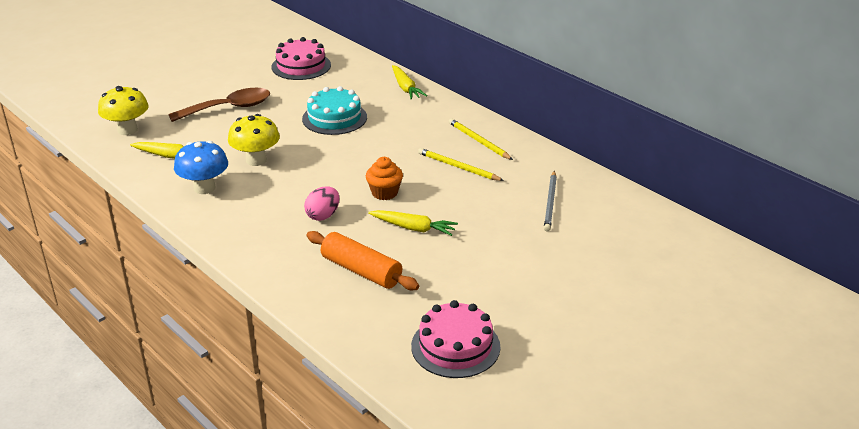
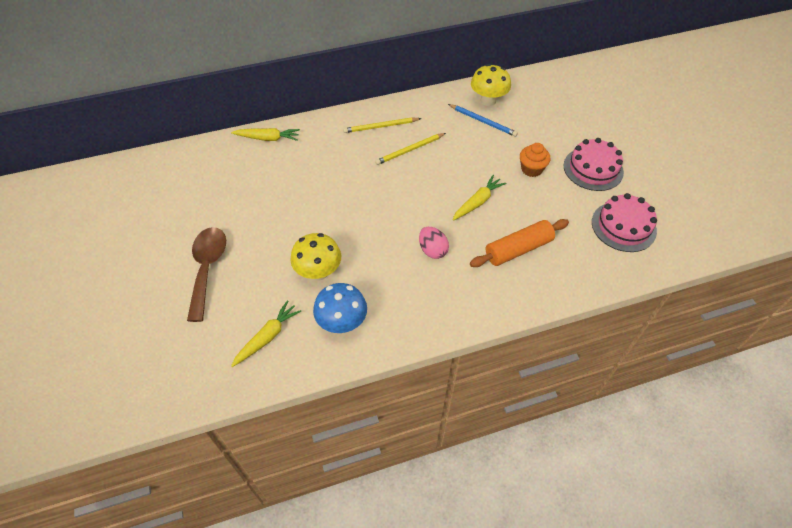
camera: 65 degrees left, 20 degrees up
(127, 130) = (187, 365): yellow mushroom -> yellow mushroom (488, 100)
(301, 66) = (169, 193): pink cake -> pink cake (593, 169)
(334, 118) = (284, 198): turquoise cake -> none
(384, 193) = (421, 203): orange cupcake -> orange cupcake (531, 169)
(550, 203) = (483, 121): grey pencil -> blue pencil

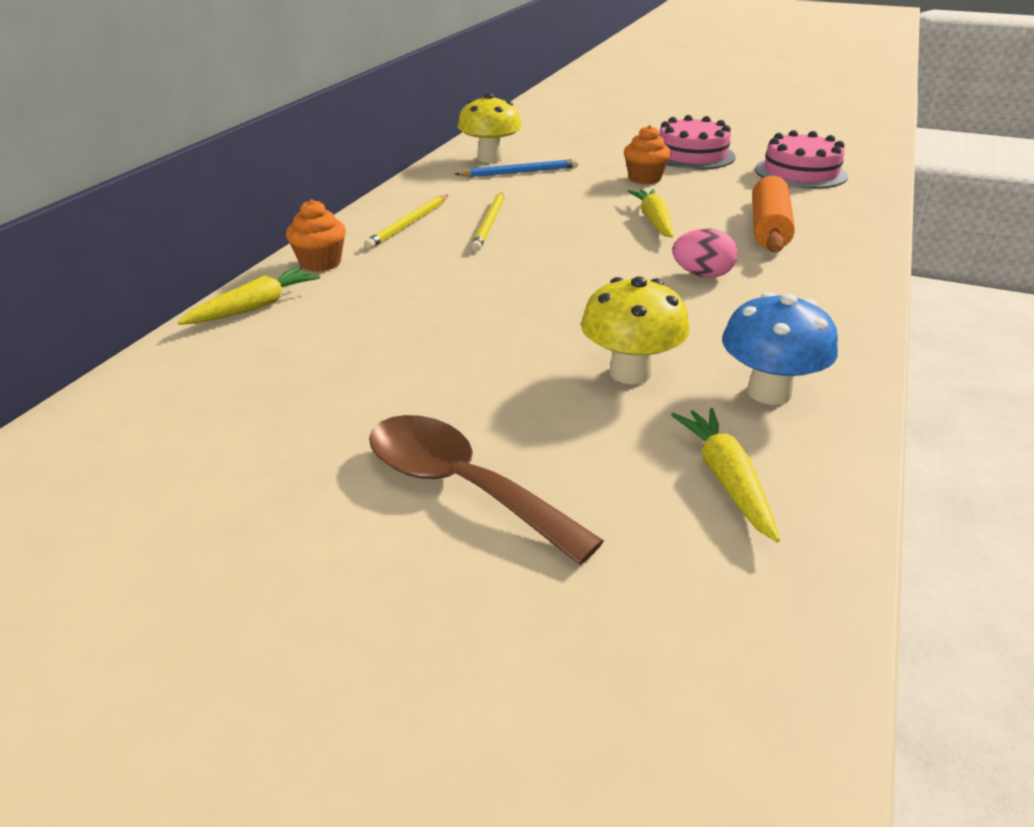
camera: 50 degrees left, 20 degrees down
(318, 128) = (320, 263): none -> orange cupcake

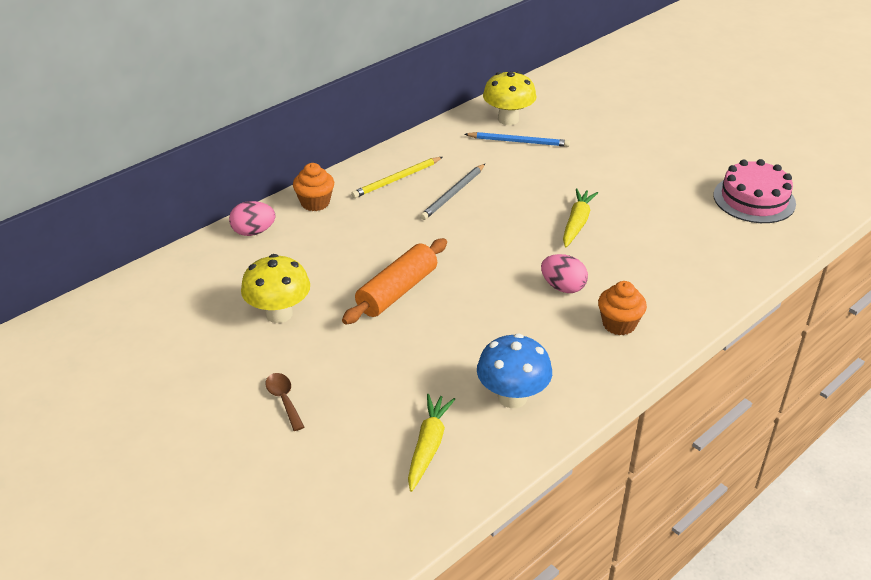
camera: 25 degrees right, 5 degrees up
(254, 307) = (253, 232): yellow carrot -> pink egg
(461, 486) = (284, 400): brown spoon -> brown spoon, size x0.49
(489, 223) = (453, 194): yellow pencil -> grey pencil
(630, 372) = (439, 354): yellow mushroom -> yellow mushroom (279, 314)
(644, 178) = (612, 173): orange cupcake -> orange cupcake (619, 324)
(692, 155) = (679, 154): pink cake -> none
(769, 228) = (660, 255): orange rolling pin -> orange rolling pin (397, 291)

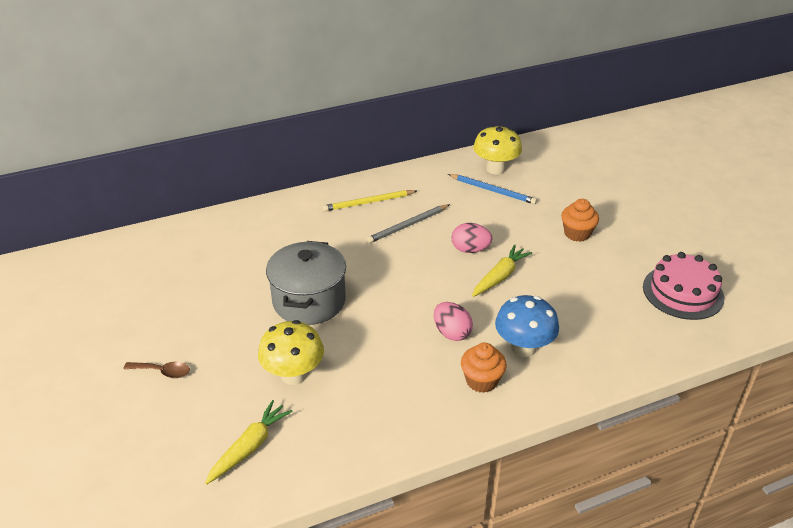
camera: 20 degrees right, 0 degrees up
(253, 232) = (228, 222): pink egg -> pink egg (470, 250)
(279, 314) = (204, 297): yellow mushroom -> yellow mushroom (293, 375)
(284, 400) = (163, 372): brown spoon -> brown spoon turned 105 degrees clockwise
(315, 203) = (291, 208): orange cupcake -> orange cupcake (577, 233)
(397, 291) = (309, 301): orange rolling pin -> grey pot
(512, 397) = (346, 423): blue mushroom -> blue mushroom (523, 348)

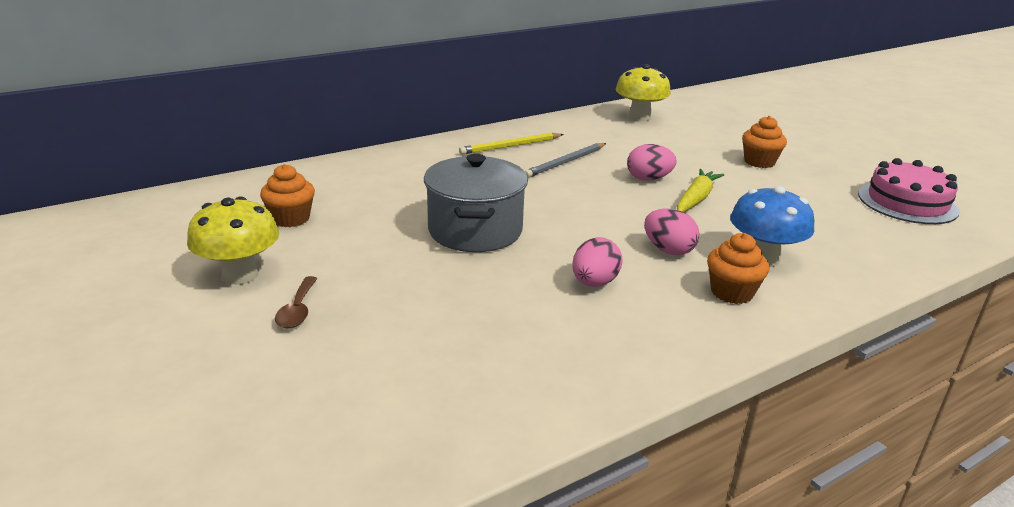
camera: 10 degrees left, 10 degrees down
(163, 372) = (297, 310): brown spoon -> brown spoon turned 90 degrees clockwise
(175, 279) = (291, 219): none -> orange cupcake
(249, 447) = (451, 385): yellow carrot -> none
(293, 375) = (484, 302): yellow mushroom -> yellow mushroom (240, 275)
(381, 362) = (594, 283): none -> pink egg
(493, 191) = (646, 133): blue pencil -> none

